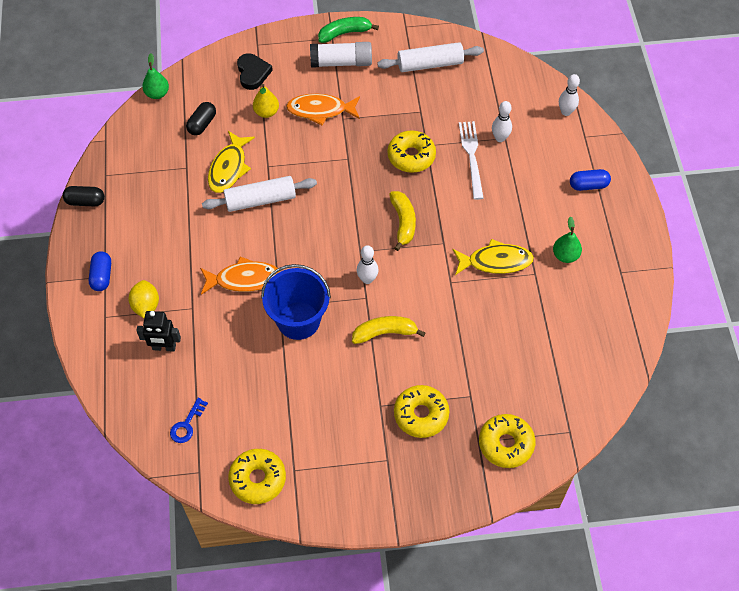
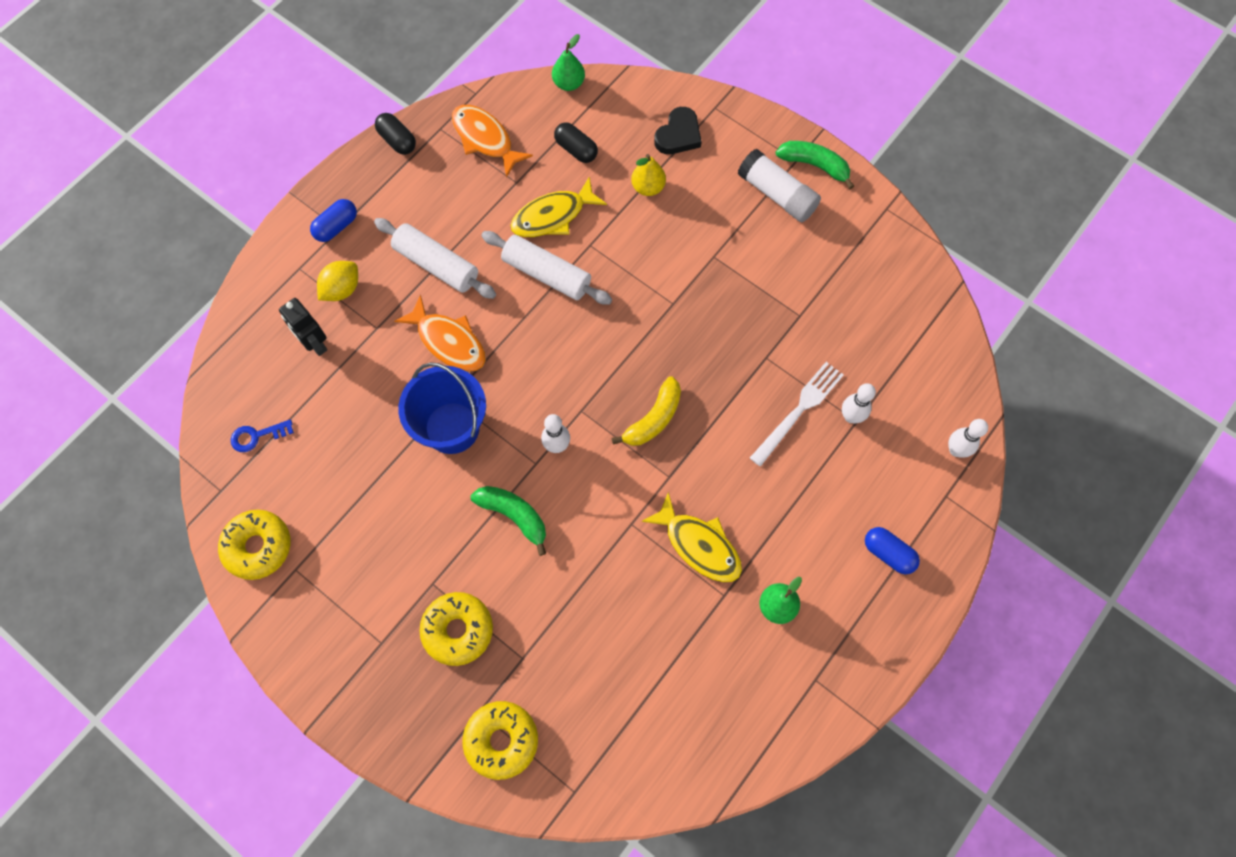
camera: 45 degrees right, 10 degrees up
(202, 124) = (576, 149): black capsule -> black capsule turned 60 degrees clockwise
(320, 110) = (701, 229): orange fish -> orange fish (485, 139)
(385, 333) = (514, 516): yellow banana -> green banana
(411, 156) = (737, 356): yellow donut -> none
(430, 64) = (866, 272): white rolling pin -> white rolling pin (436, 265)

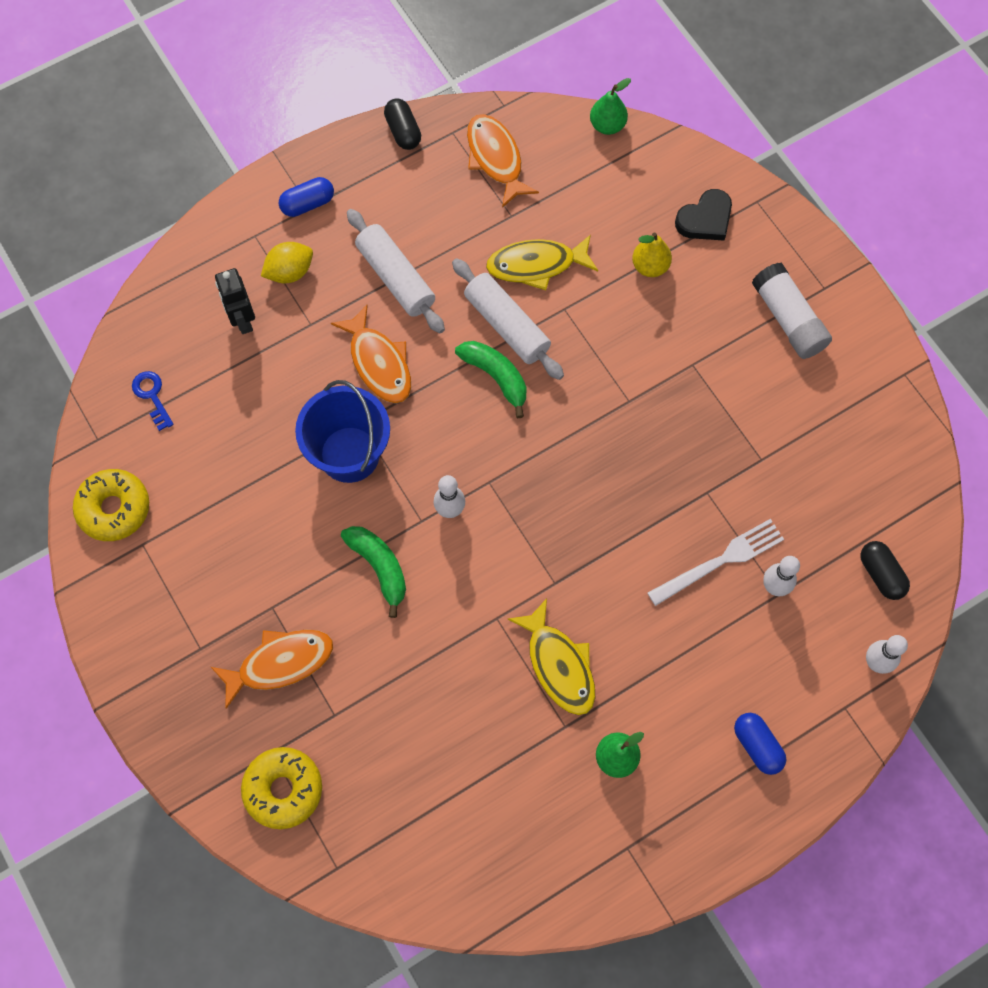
camera: 20 degrees right, 0 degrees up
(257, 436) = (152, 396): blue key -> blue key turned 60 degrees clockwise
(458, 630) = (280, 663): yellow donut -> orange fish
(576, 149) = (588, 200): black capsule -> black capsule (881, 574)
(653, 419) = (561, 517): yellow banana -> none
(815, 165) = (843, 300): green banana -> green banana (496, 377)

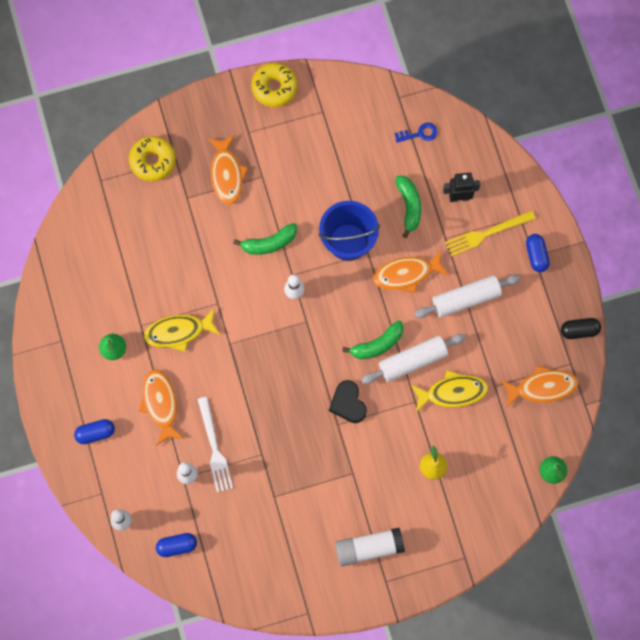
camera: 105 degrees right, 5 degrees up
(114, 509) = (350, 99): yellow donut -> yellow donut (274, 88)
(272, 384) = (409, 206): none -> green banana
(290, 272) = (487, 233): yellow lemon -> yellow fork
(536, 265) = (452, 392): yellow fish -> yellow fish turned 75 degrees clockwise
(679, 659) = (160, 404): none -> orange fish
(705, 219) = (459, 516): black heart -> black heart (348, 403)
(881, 574) = (177, 546): black capsule -> blue capsule

